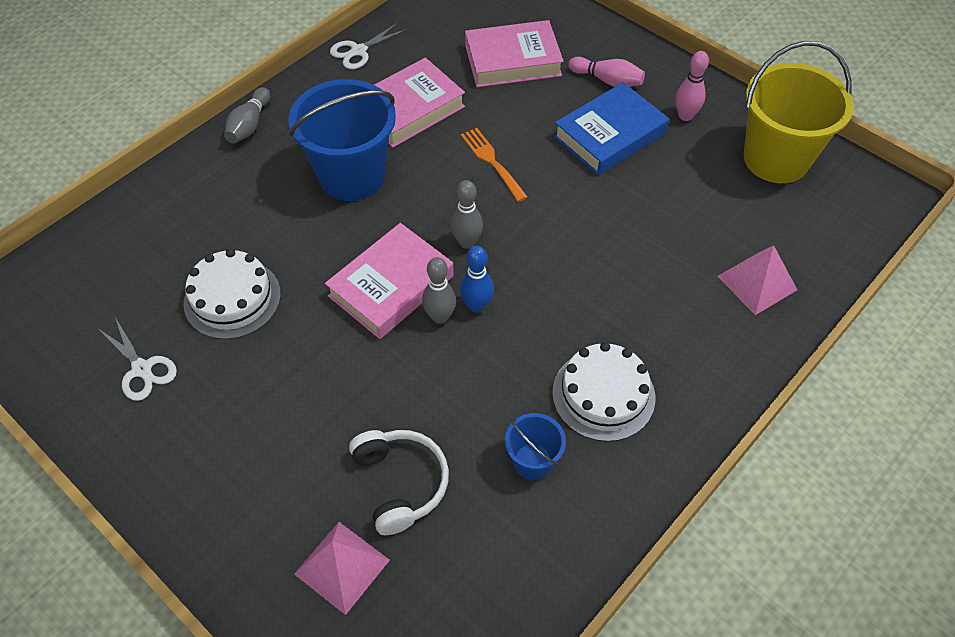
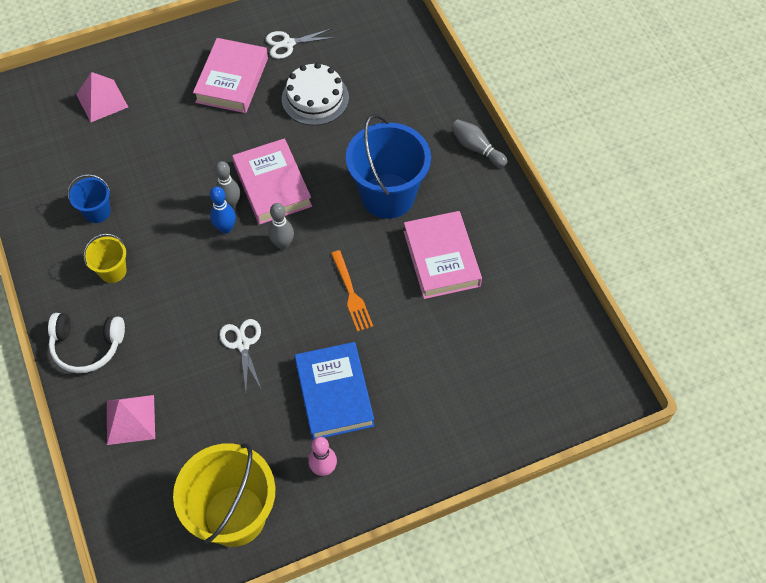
camera: 115 degrees right, 5 degrees up
(358, 51) = (531, 246): white scissors -> white scissors (242, 344)
(400, 483) = (130, 142): white headphones -> white headphones (87, 346)
(493, 162) = (351, 293): orange fork -> orange fork turned 75 degrees clockwise
(512, 60) = (463, 360): pink book -> pink book (232, 80)
(603, 395) = (113, 271): white cake -> yellow bucket
(607, 80) = (400, 426): pink bowling pin -> none

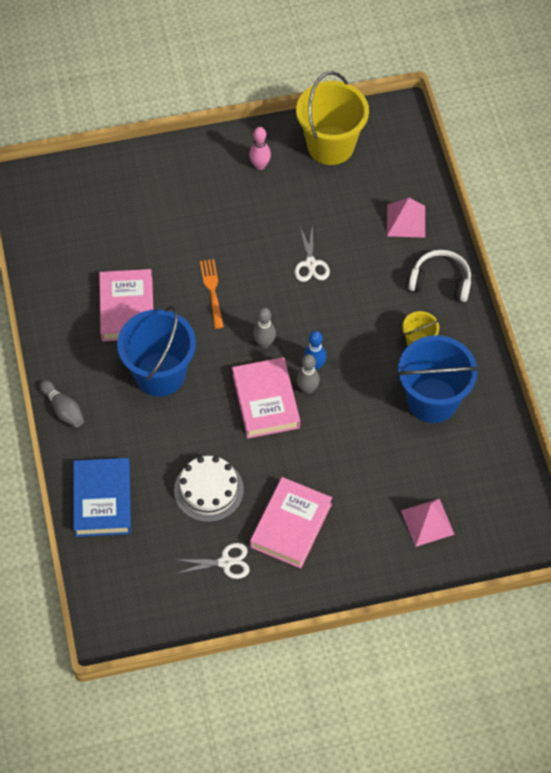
camera: 170 degrees left, 0 degrees up
(97, 212) = (432, 400): blue bucket -> blue bucket, size x2.07
(334, 394) = (242, 215): blue book -> blue book (102, 500)

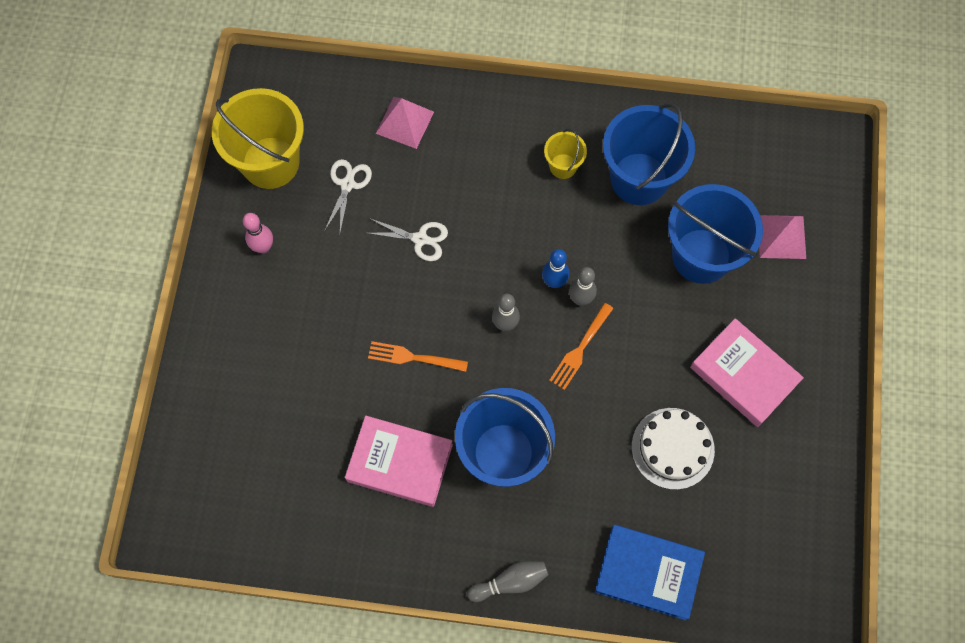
camera: 70 degrees left, 10 degrees up
(225, 562) = (768, 459): white scissors -> white scissors (347, 184)
(266, 401) = (580, 348): pink book -> orange fork
(383, 466) = (701, 256): none -> blue bucket
(440, 281) = (496, 117): white headphones -> none

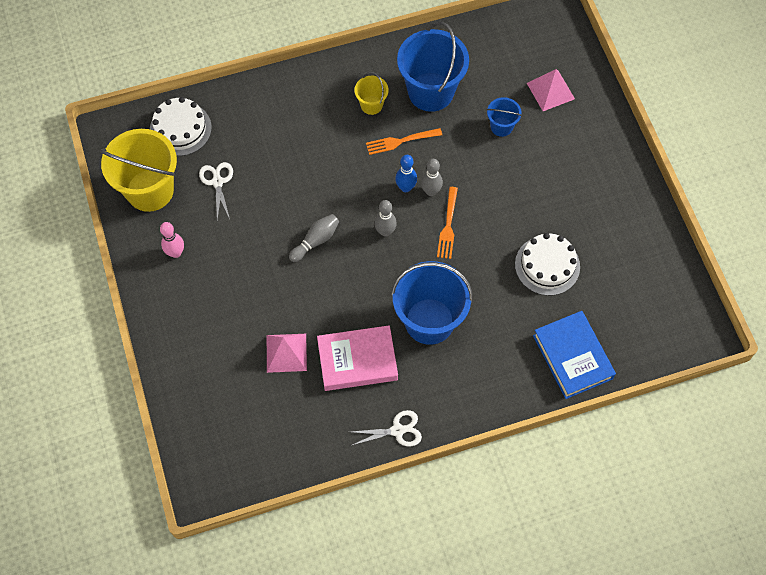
camera: 25 degrees left, 5 degrees down
(337, 105) = (180, 129): none -> white cake
(404, 122) = (238, 121): pink pyramid -> pink pyramid (286, 352)
(414, 357) = (330, 283): orange fork -> orange fork (401, 141)
(420, 239) = (292, 198): white scissors -> white scissors (397, 430)
(510, 582) = (479, 407): grey bowling pin -> grey bowling pin (316, 241)
(648, 573) = (572, 357): blue book -> blue book turned 75 degrees clockwise
(701, 256) = (501, 127): blue bucket -> blue bucket, size x0.48
(744, 375) = (571, 195): pink book -> none

